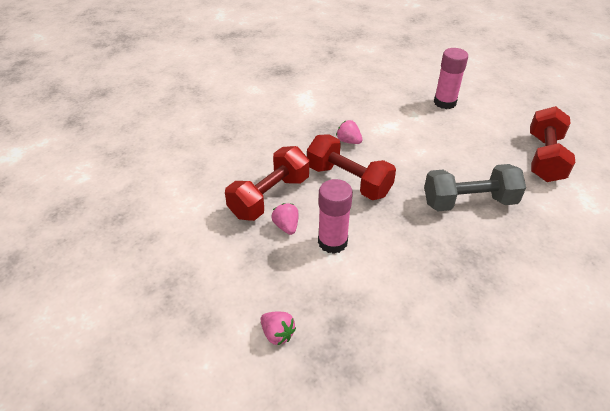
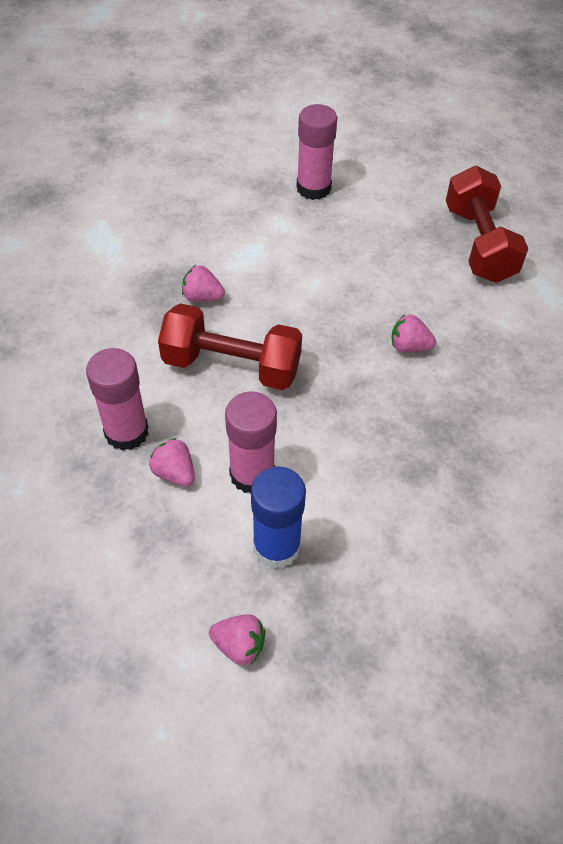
camera: 25 degrees left, 10 degrees up
(269, 197) = (126, 432): red dumbbell -> pink glue stick
(328, 287) = (276, 547): none -> blue glue stick
(469, 202) = (409, 346): grey dumbbell -> pink strawberry

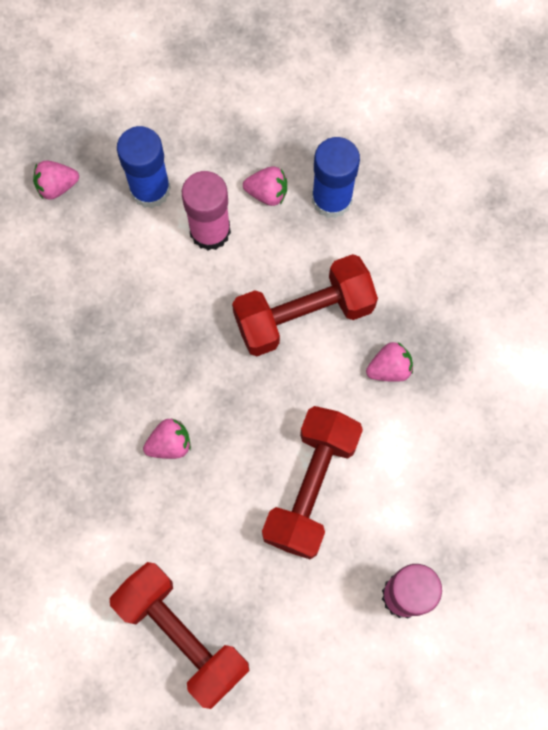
camera: 145 degrees right, 20 degrees up
(126, 432) = (331, 199): pink glue stick -> blue glue stick
(239, 645) = (125, 110): pink strawberry -> pink strawberry (57, 186)
(324, 267) = (311, 487): none -> red dumbbell

